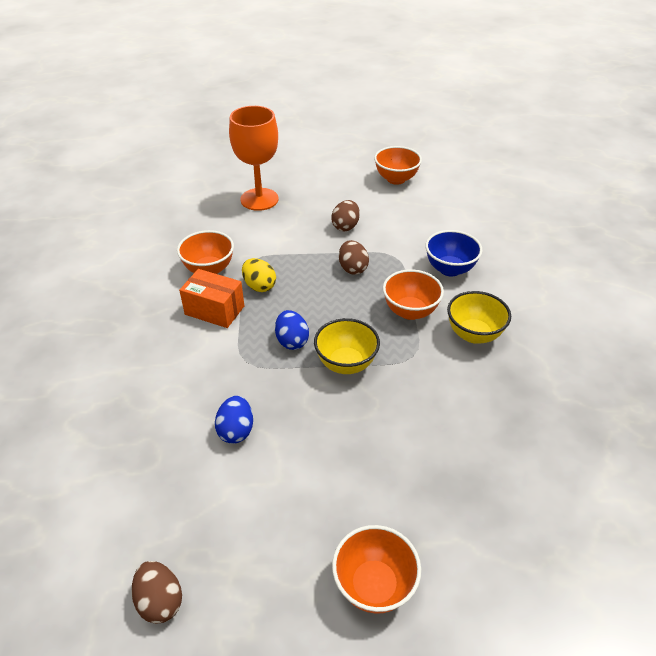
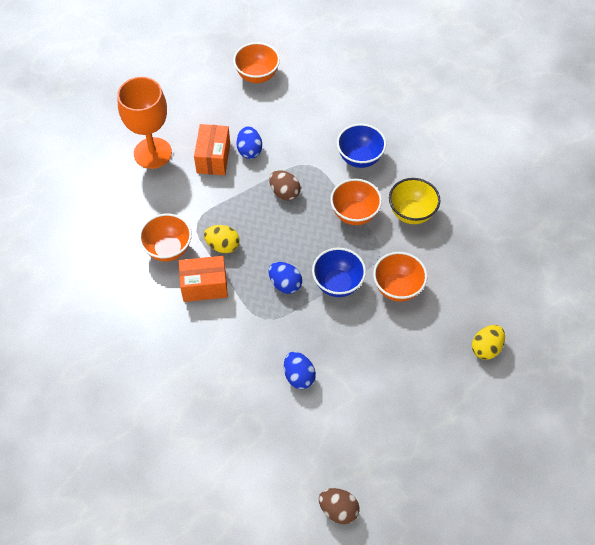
camera: 30 degrees left, 15 degrees up
(308, 220) = (213, 158): none -> orange box
(345, 226) = (249, 150): brown egg -> blue egg
(346, 364) = (337, 284): yellow bowl -> blue bowl
(374, 585) = (455, 429): orange bowl -> orange bowl (397, 288)
(477, 508) = (486, 348): none -> yellow egg

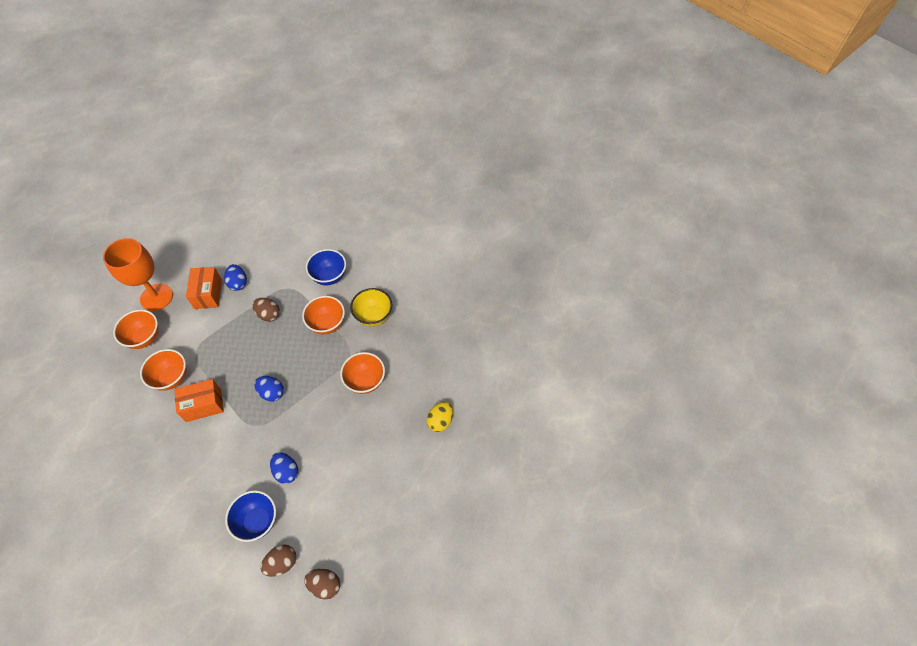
camera: 10 degrees left, 0 degrees up
(222, 246) = (218, 368): yellow egg -> none
(257, 76) = (242, 220): orange bowl -> orange bowl (145, 338)
(289, 477) = (282, 563): none -> brown egg
(337, 284) = (316, 385): blue bowl -> blue bowl (257, 521)

